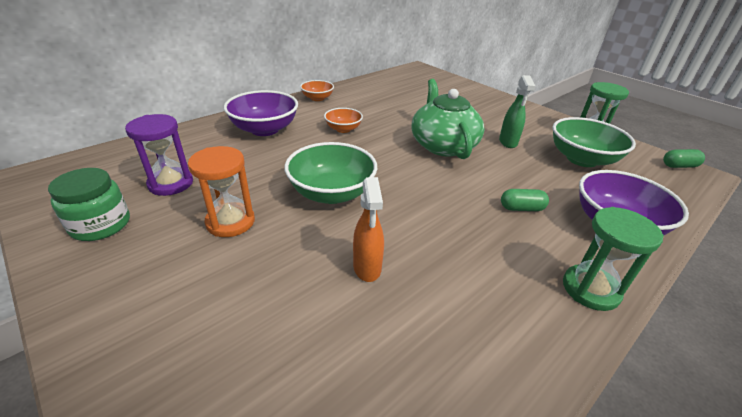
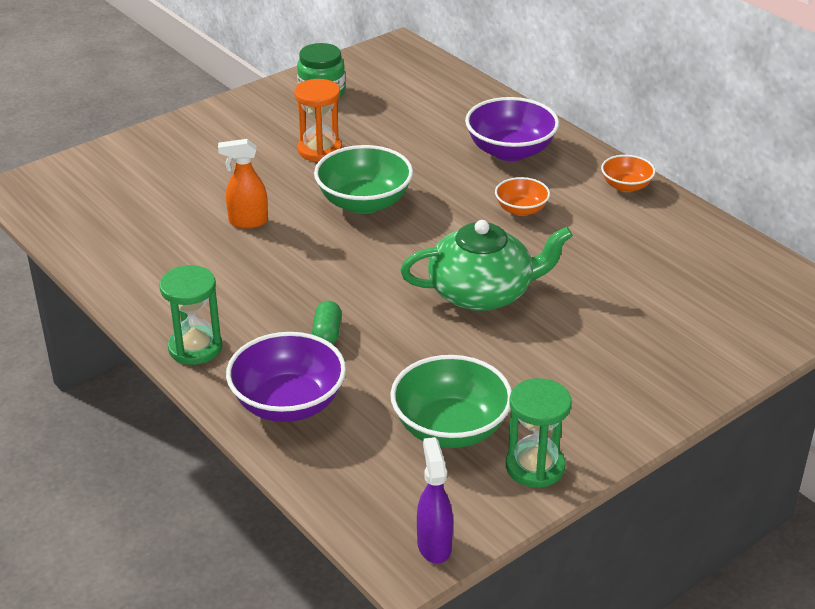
camera: 95 degrees right, 0 degrees up
(171, 183) = (384, 112): purple hourglass -> none
(508, 142) = (499, 360): green spray bottle -> none
(679, 166) = (434, 545): green capsule -> purple spray bottle

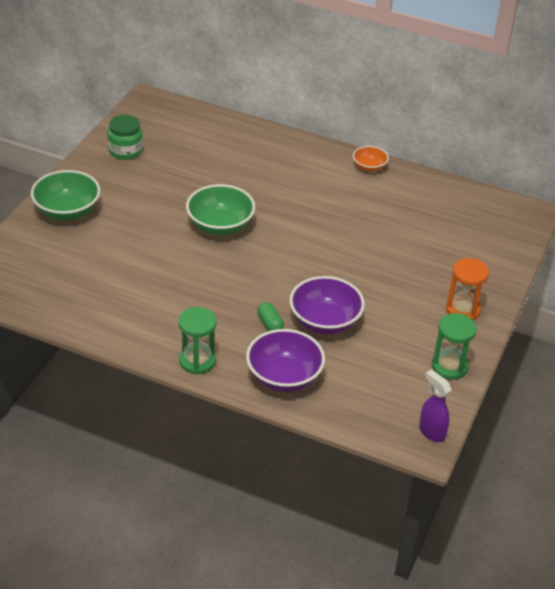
camera: 30 degrees left, 5 degrees up
(247, 222) = (156, 263): orange spray bottle -> none
(319, 150) = (160, 195): orange hourglass -> orange hourglass (462, 310)
(450, 428) = (387, 360): green bowl -> green bowl (67, 211)
(482, 293) = (340, 267): green teapot -> none
(510, 151) = (282, 161): purple bowl -> purple bowl (325, 322)
(521, 209) = (320, 202): orange bowl -> none

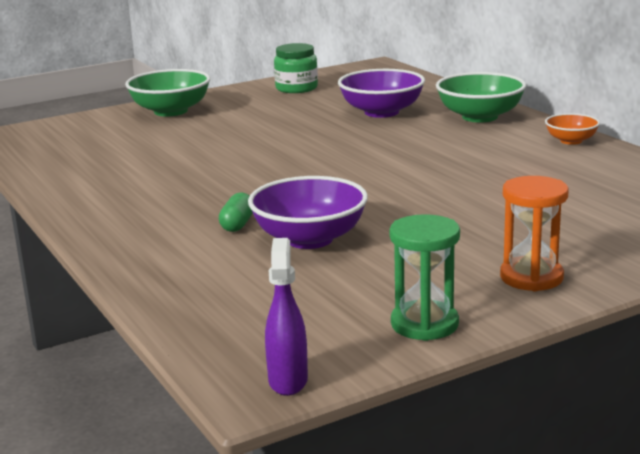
camera: 40 degrees right, 20 degrees down
(197, 361) = (103, 230): green hourglass -> none
(220, 226) = (309, 147): green bowl -> green bowl (480, 117)
(284, 377) = (176, 269): purple bowl -> purple bowl (381, 112)

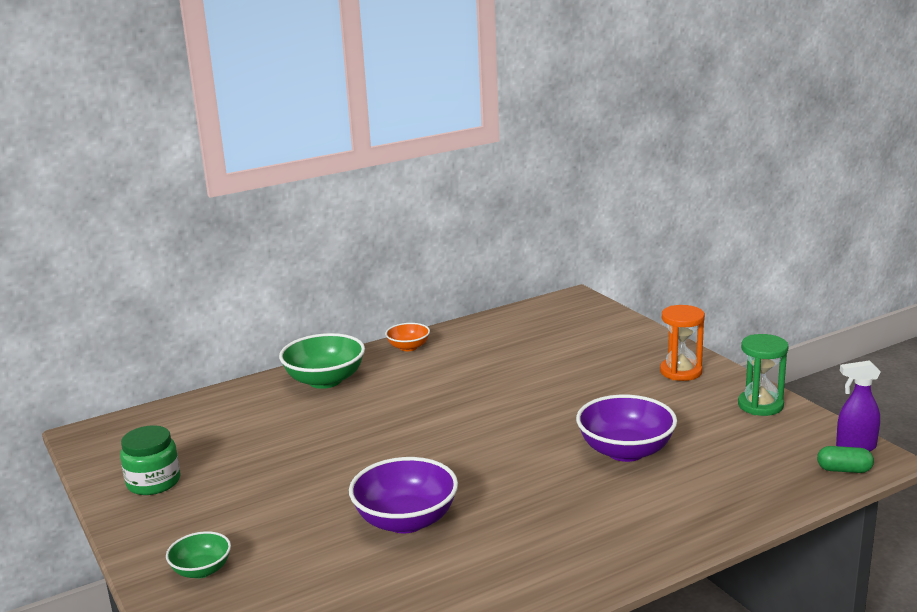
camera: 90 degrees left, 0 degrees up
(171, 111) = (201, 570): green bowl -> green bowl, size x0.56
(238, 224) = (595, 487): green capsule -> green capsule (844, 470)
(381, 112) = (284, 427): purple bowl -> purple bowl (406, 520)

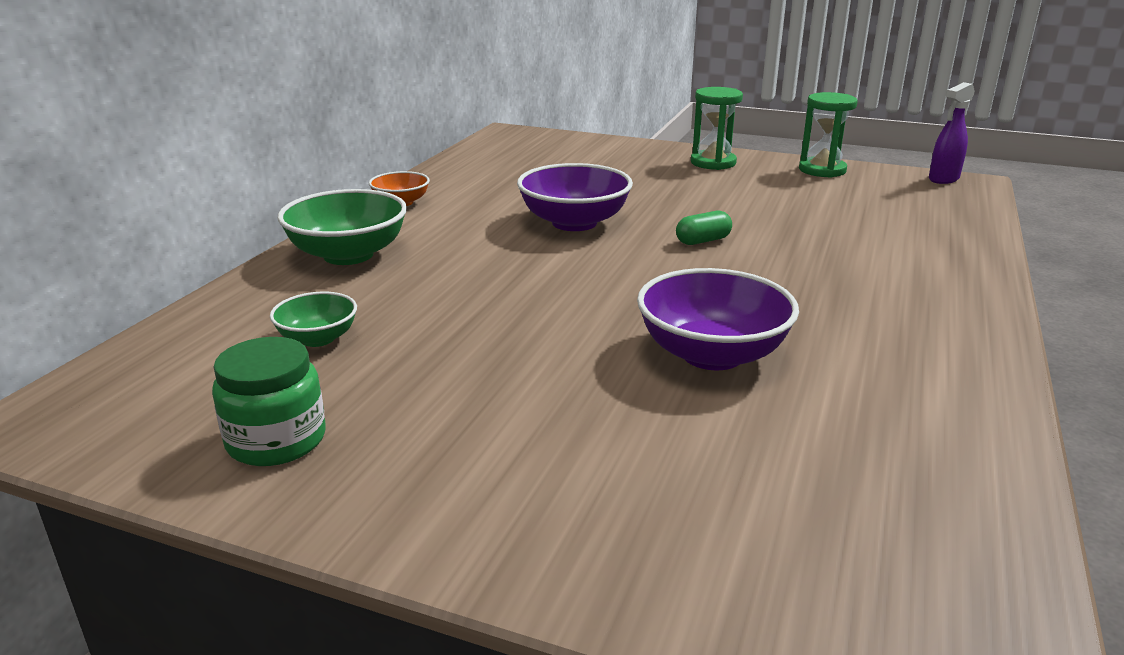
camera: 40 degrees left, 5 degrees up
(201, 570) = (560, 519): green bowl -> green bowl (318, 338)
(625, 451) = (791, 228): purple bowl -> purple bowl (574, 223)
(681, 372) = (713, 163): orange hourglass -> green hourglass
(844, 470) = (969, 195): green capsule -> green capsule (703, 241)

